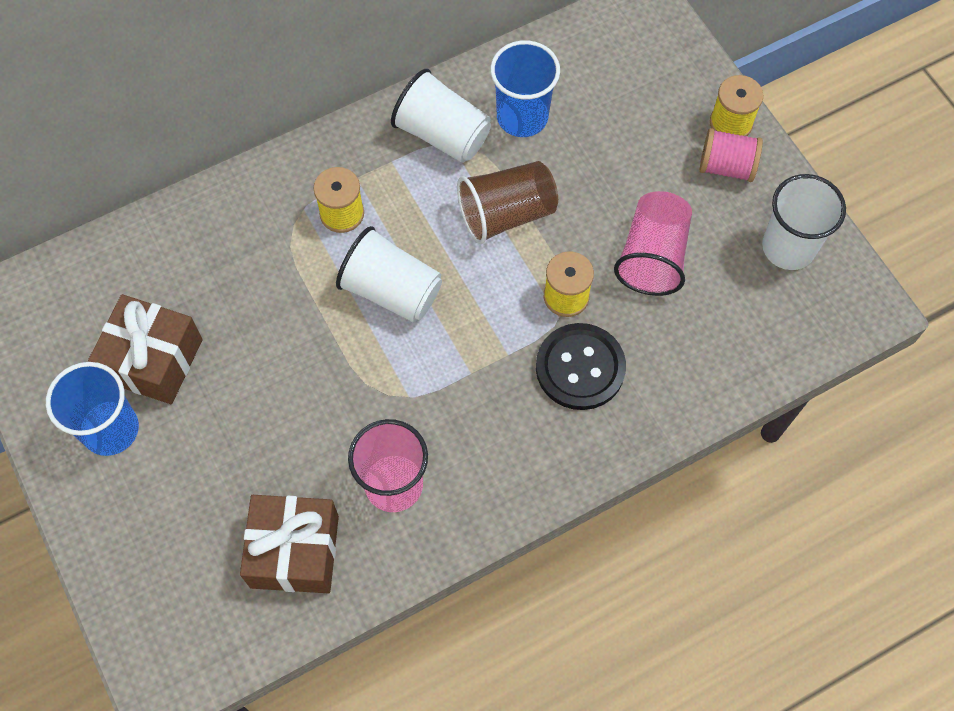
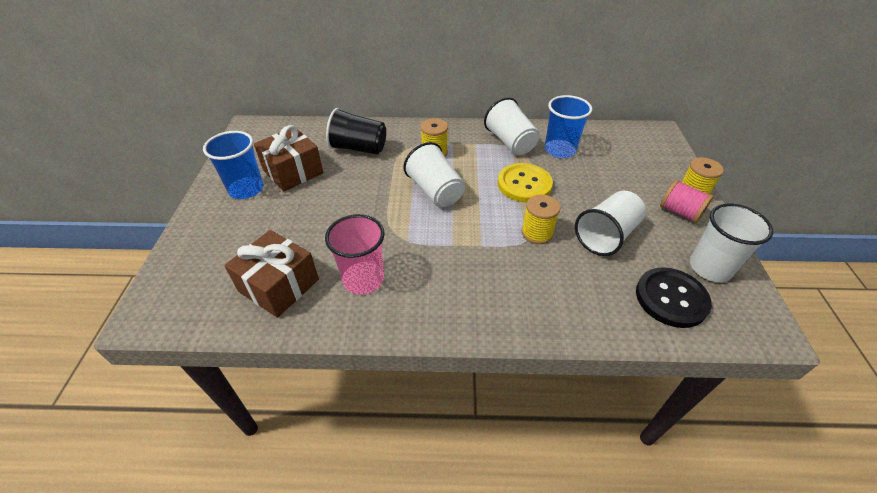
camera: 30 degrees right, 20 degrees down
(218, 261) = (359, 148): none -> black cup
(506, 214) = (524, 184): brown cup -> yellow button
(580, 368) = (523, 271): black button -> black button (671, 298)
(652, 256) = (606, 236): pink cup -> white cup

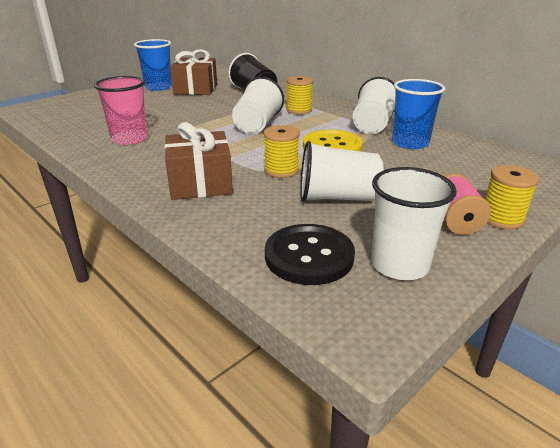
camera: 45 degrees right, 15 degrees down
(279, 285) = (90, 123): brown gift -> brown gift (200, 183)

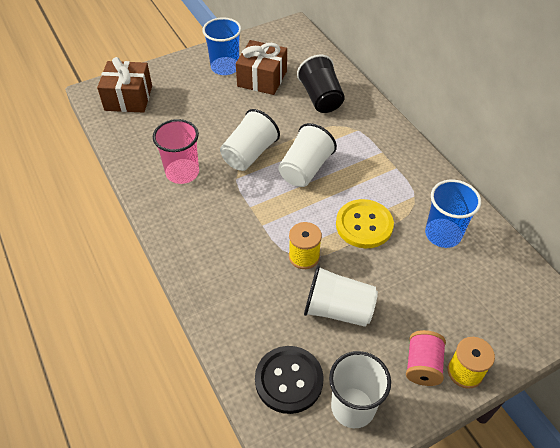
camera: 15 degrees right, 20 degrees up
(200, 183) = (230, 262): brown gift -> brown gift (128, 98)
(299, 110) = (356, 146): yellow spool -> none
(372, 125) = (420, 192): white cup -> white cup (249, 154)

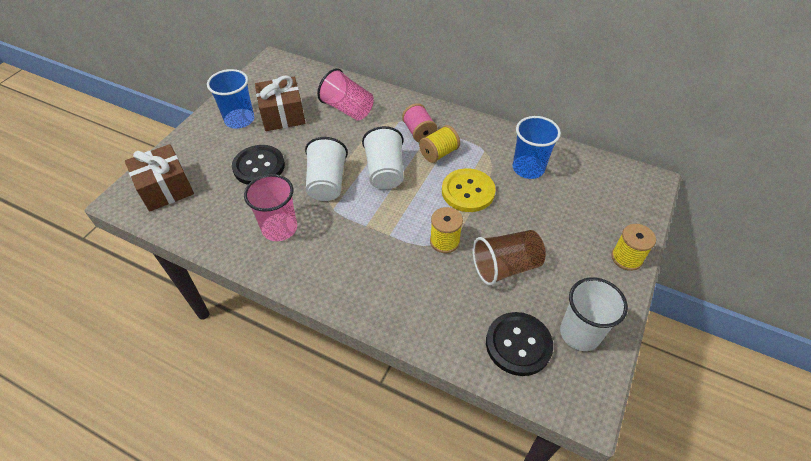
camera: 35 degrees left, 0 degrees up
(208, 114) = (259, 166): none -> black button
(321, 98) = (347, 109): black cup -> pink cup
(338, 309) = (505, 267): white cup -> brown cup
(368, 177) = (439, 153): none -> yellow spool
(422, 365) = (597, 271): pink spool -> pink spool (419, 132)

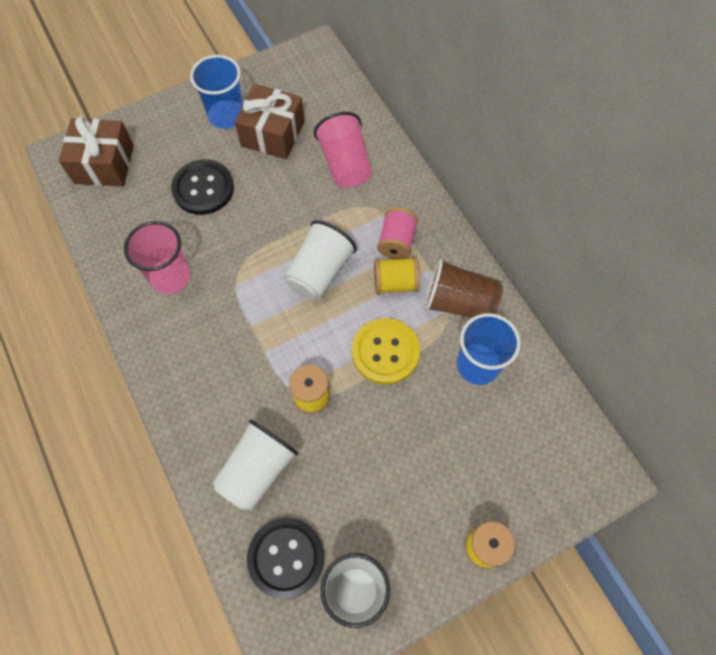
camera: 35 degrees right, 15 degrees up
(327, 183) = (252, 249): white cup -> white cup (257, 470)
(505, 267) = (347, 467): brown cup -> brown cup (459, 303)

